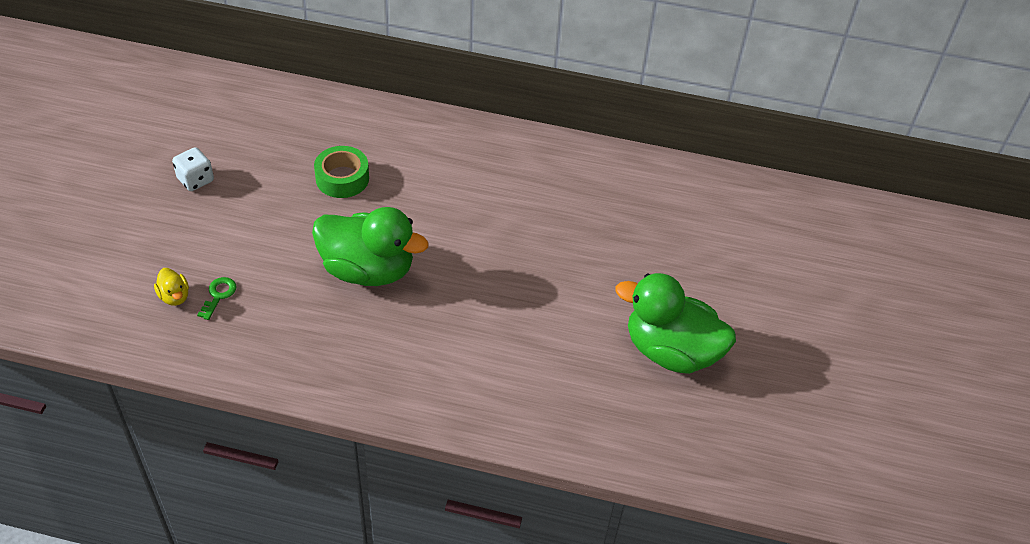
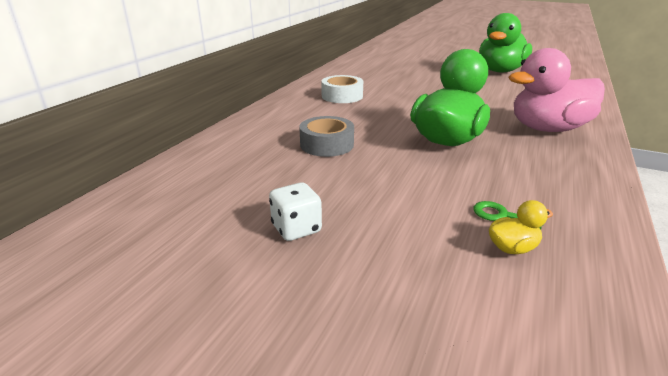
camera: 75 degrees left, 20 degrees down
(342, 178) = (327, 144): green tape -> grey tape
(416, 364) = (548, 129): none -> pink duck
(491, 175) = (342, 96): none -> white tape

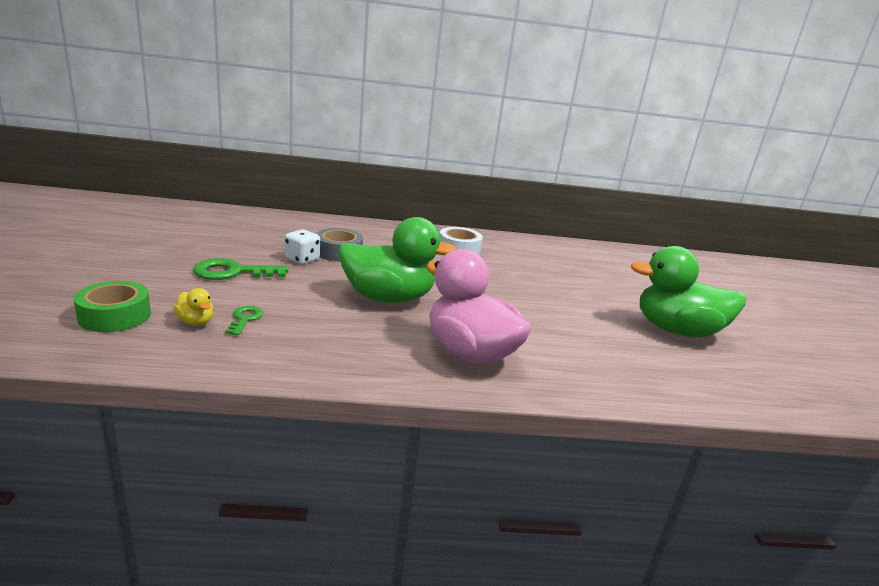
camera: 60 degrees right, 5 degrees down
(296, 229) = (203, 255): white dice -> white dice (302, 259)
(366, 211) = (233, 272): none -> green key
(502, 315) = (115, 316): none -> green tape

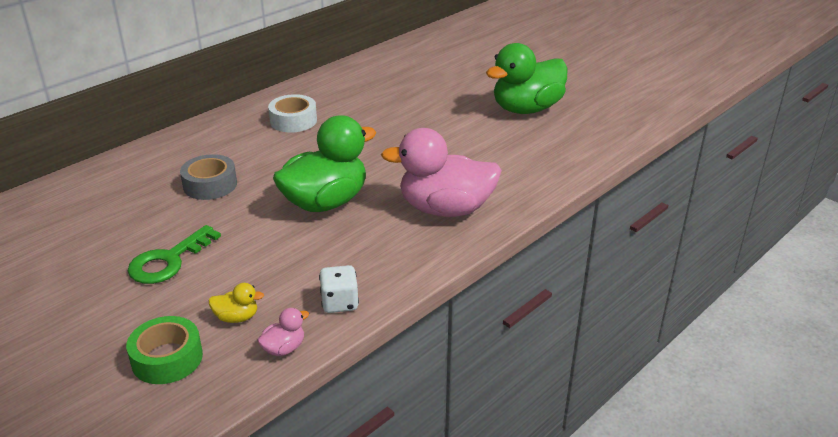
camera: 40 degrees left, 10 degrees up
(176, 358) = (284, 348): none -> pink duck
(245, 319) = (265, 290): green key -> none
(302, 259) = (196, 211): white dice -> white dice (340, 303)

